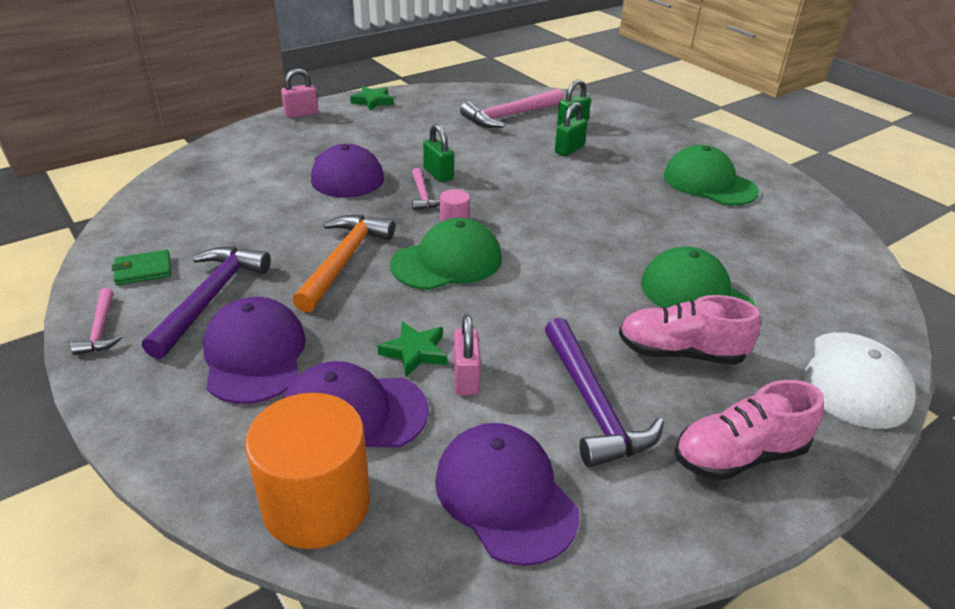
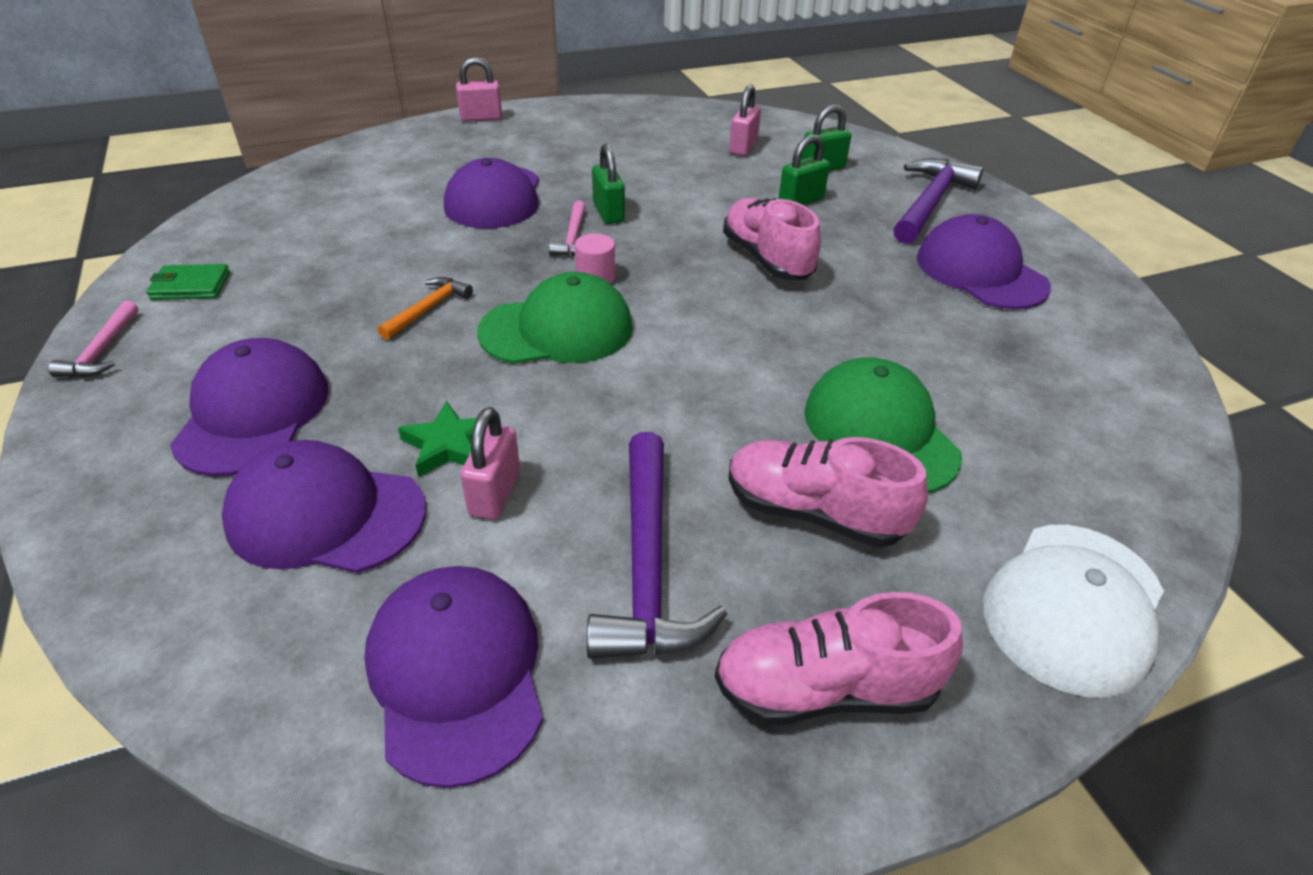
camera: 15 degrees right, 5 degrees up
(210, 298) = (245, 332): purple hammer -> purple hammer (930, 203)
(316, 504) = (212, 628): orange cylinder -> none
(344, 261) = (428, 309): orange hammer -> orange hammer, size x0.53
(372, 101) = (576, 111): green star -> none
(509, 116) = (743, 147): pink hammer -> pink padlock
(566, 193) = (766, 259): none -> pink shoe
(709, 183) = (980, 272): green cap -> purple cap

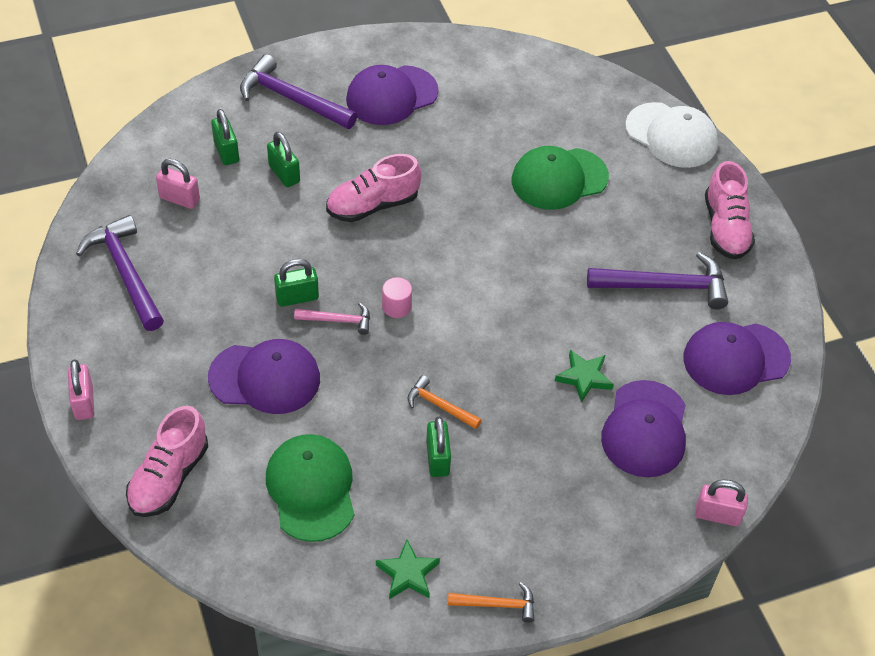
camera: 90 degrees left, 10 degrees up
(102, 350) = (497, 605): pink hammer -> orange hammer
(190, 286) = (408, 573): green wallet -> green star
(253, 413) = (561, 487): purple cap -> none
(345, 307) = (437, 458): none -> green padlock
(495, 493) = (621, 352): pink padlock -> pink padlock (717, 515)
(557, 329) = (464, 328): green cap -> green cap (311, 489)
(638, 127) = (126, 272): none -> purple hammer
(814, 512) = (623, 216): pink shoe -> pink shoe (169, 477)

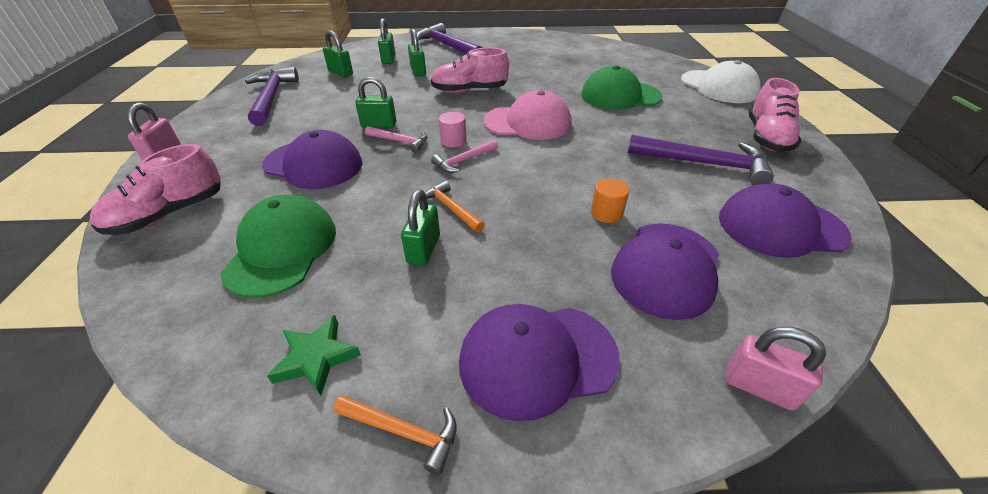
camera: 20 degrees right, 10 degrees down
(179, 199) = (340, 73): pink padlock -> green padlock
(391, 95) = (513, 51): purple cap -> purple cap (537, 358)
(422, 336) = (463, 161): none -> pink hammer
(467, 256) = (528, 123): none -> pink cap
(584, 377) = (606, 213): green star -> orange cylinder

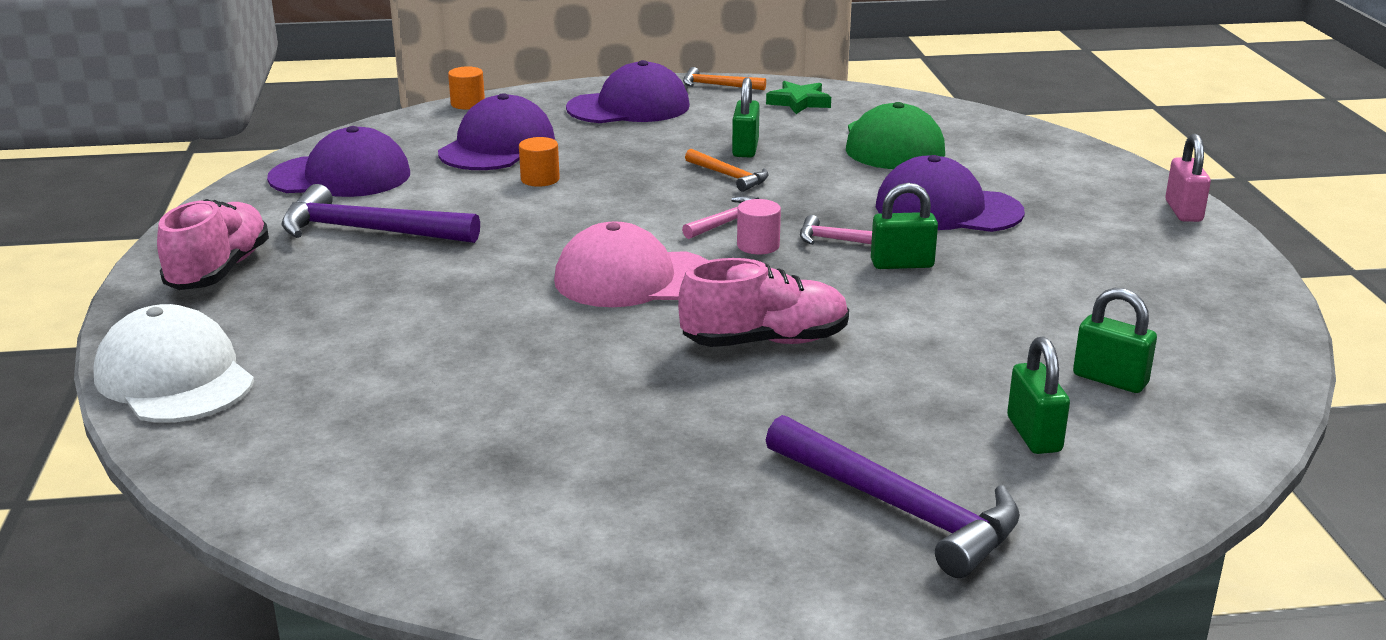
camera: 175 degrees right, 15 degrees down
(169, 214) = (1057, 161): pink shoe -> none
(272, 97) = (1173, 307): purple hammer -> none
(418, 71) = (919, 394): green padlock -> none
(620, 96) = (428, 343): green cap -> none
(759, 387) = (468, 104): pink padlock -> orange cylinder

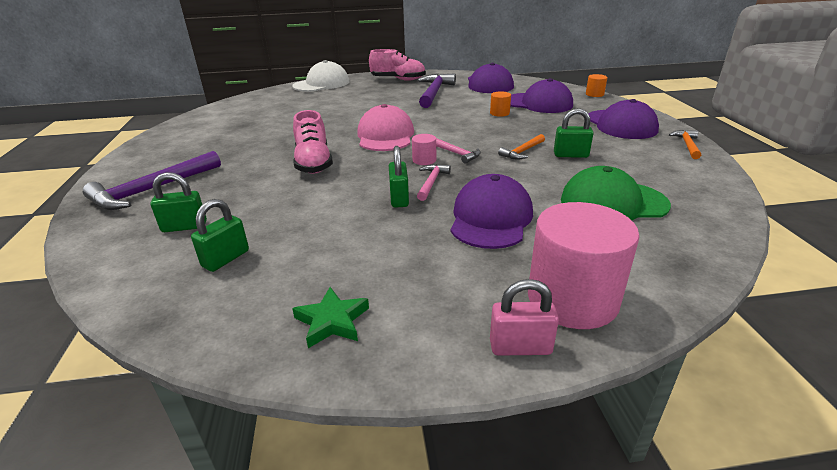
camera: 90 degrees right, 5 degrees up
(799, 102) = (678, 170): green star -> green star (332, 321)
(1100, 185) = (572, 299): none -> pink cylinder

